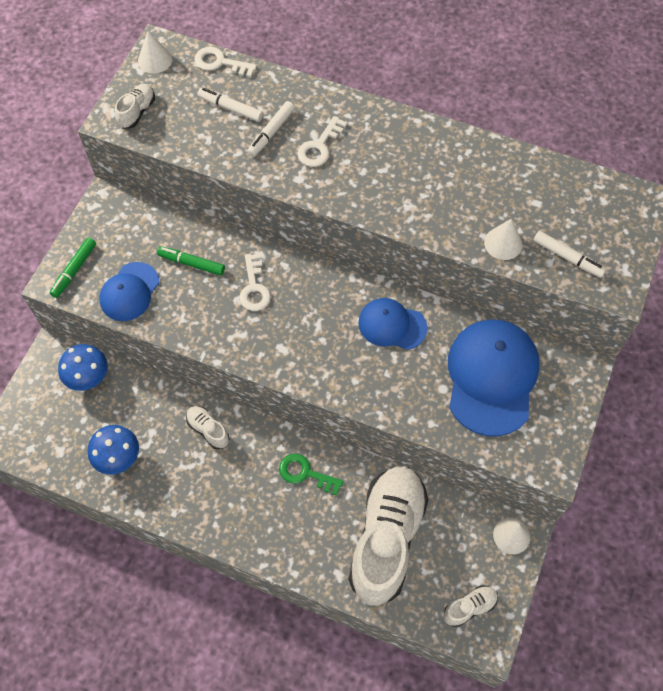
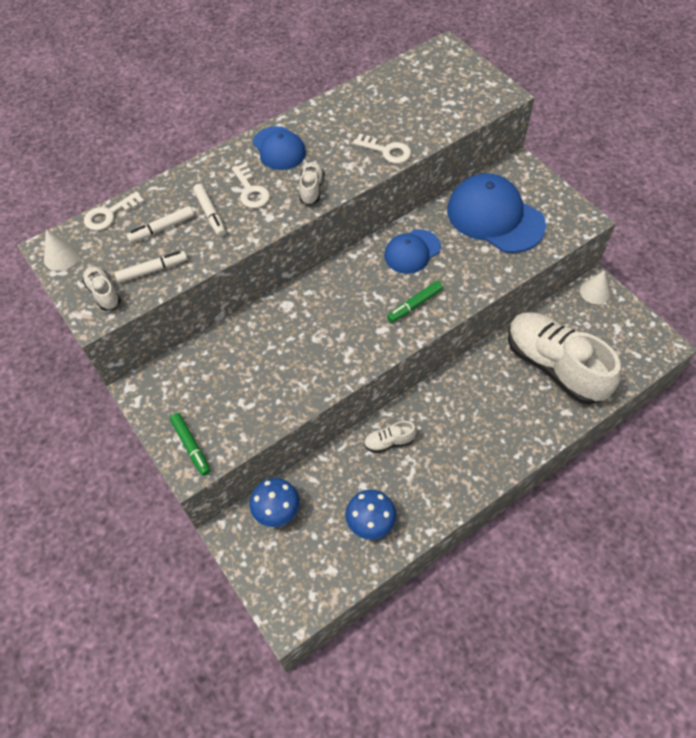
camera: 55 degrees left, 5 degrees down
(129, 292) = (247, 412): blue cap -> blue cap (279, 148)
(191, 263) = (256, 354): green marker -> green marker (414, 305)
(254, 288) = (313, 322): white key -> white key (386, 151)
(305, 473) = (470, 392): green key -> none
(469, 607) = (634, 343): white shoe -> white shoe (311, 189)
(503, 243) = (422, 131): white cone -> none
(567, 257) = (460, 105): white marker -> white marker (152, 270)

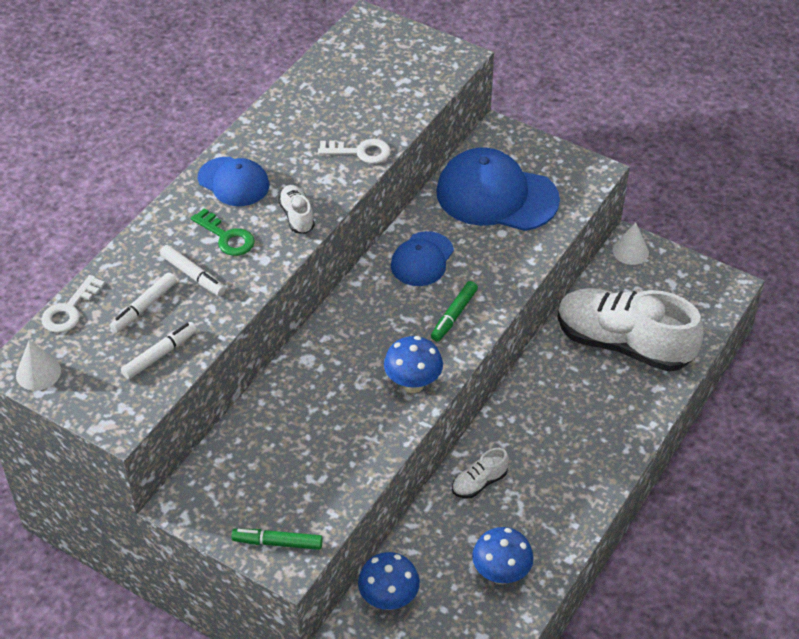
camera: 25 degrees left, 10 degrees down
(104, 293) = (116, 396): white shoe -> none
(191, 446) = (277, 543): green marker -> green marker turned 150 degrees clockwise
(251, 191) = (227, 237): white key -> green key
(356, 351) = (413, 384): none -> blue mushroom

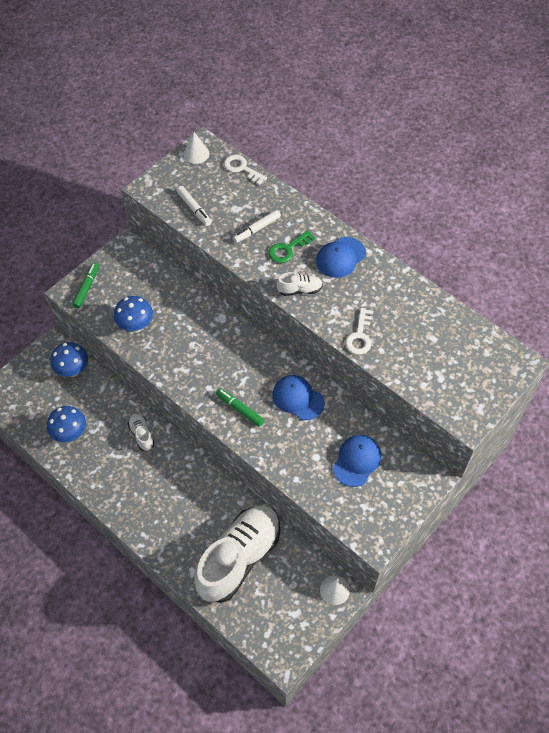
camera: 100 degrees right, 10 degrees up
(144, 307) = (235, 203): white marker -> none
(413, 384) = (185, 374): blue mushroom -> blue mushroom (136, 326)
(496, 196) = (356, 461): blue cap -> blue cap, size x0.58

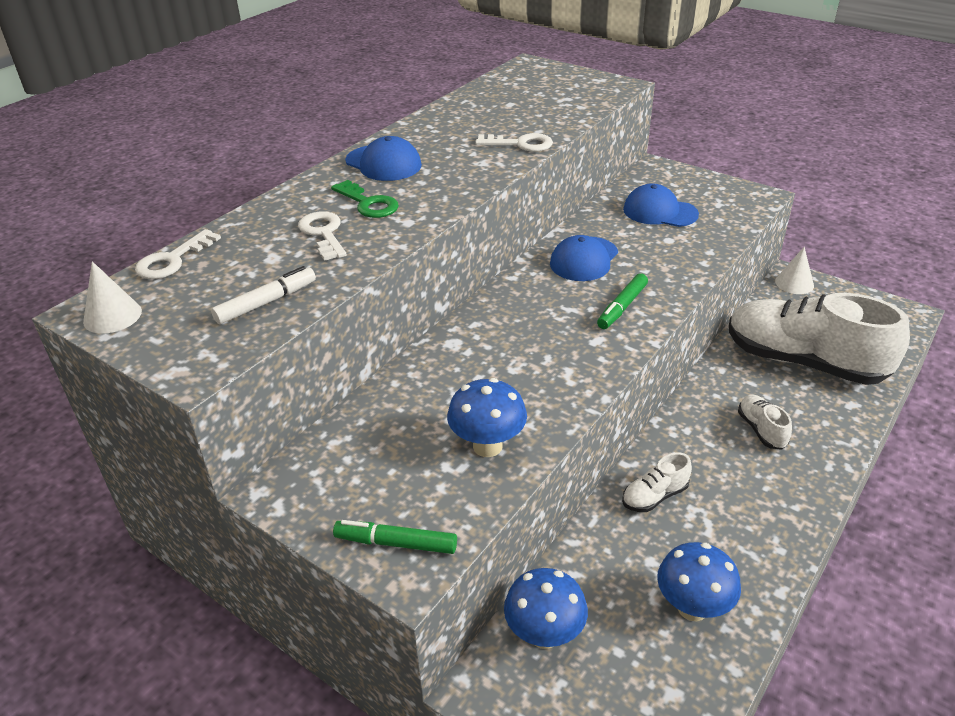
camera: 95 degrees left, 20 degrees down
(256, 229) = (323, 233): white marker -> white key
(299, 290) = (448, 189): white shoe -> white shoe (761, 430)

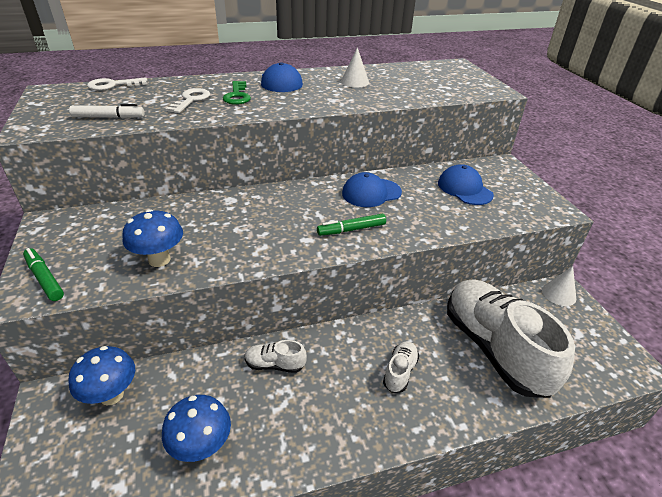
camera: 35 degrees right, 0 degrees up
(112, 316) = (49, 96): white cone -> white cone (355, 82)
(520, 144) = (372, 99): white key -> none

